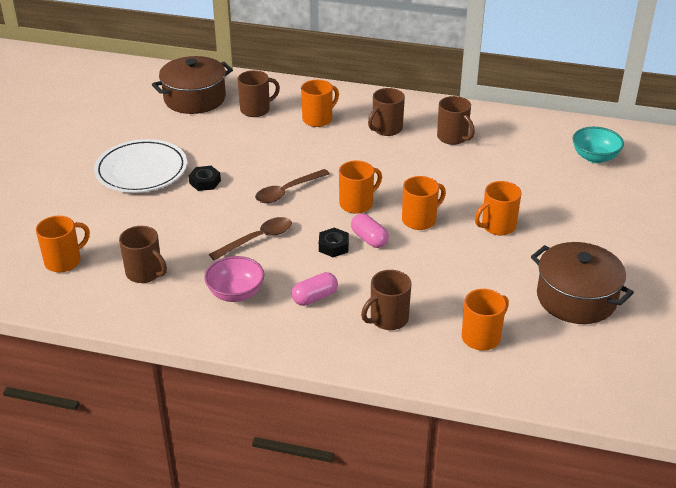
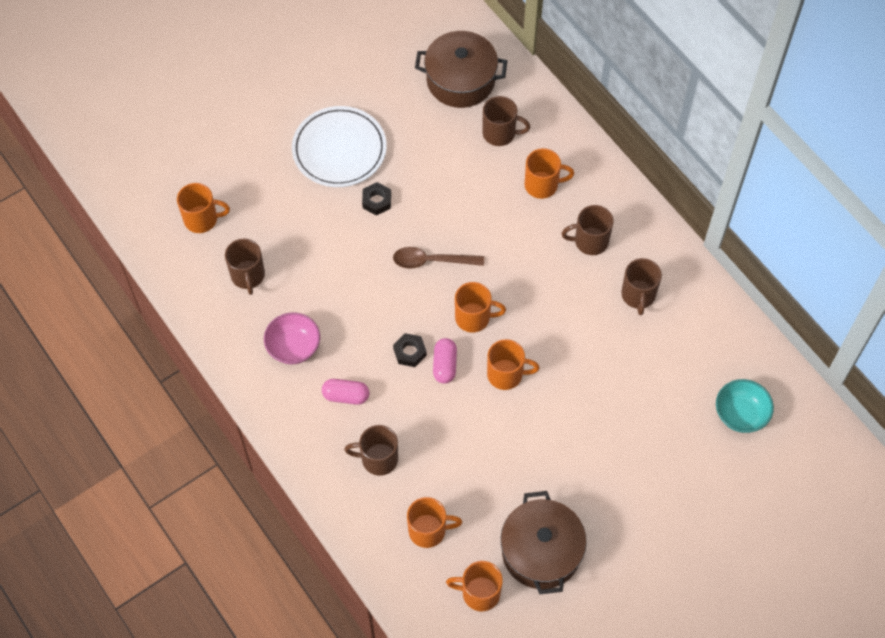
camera: 40 degrees right, 25 degrees up
(257, 239) = (359, 300): brown spoon -> none
(497, 226) = (562, 429): orange mug -> orange mug (479, 593)

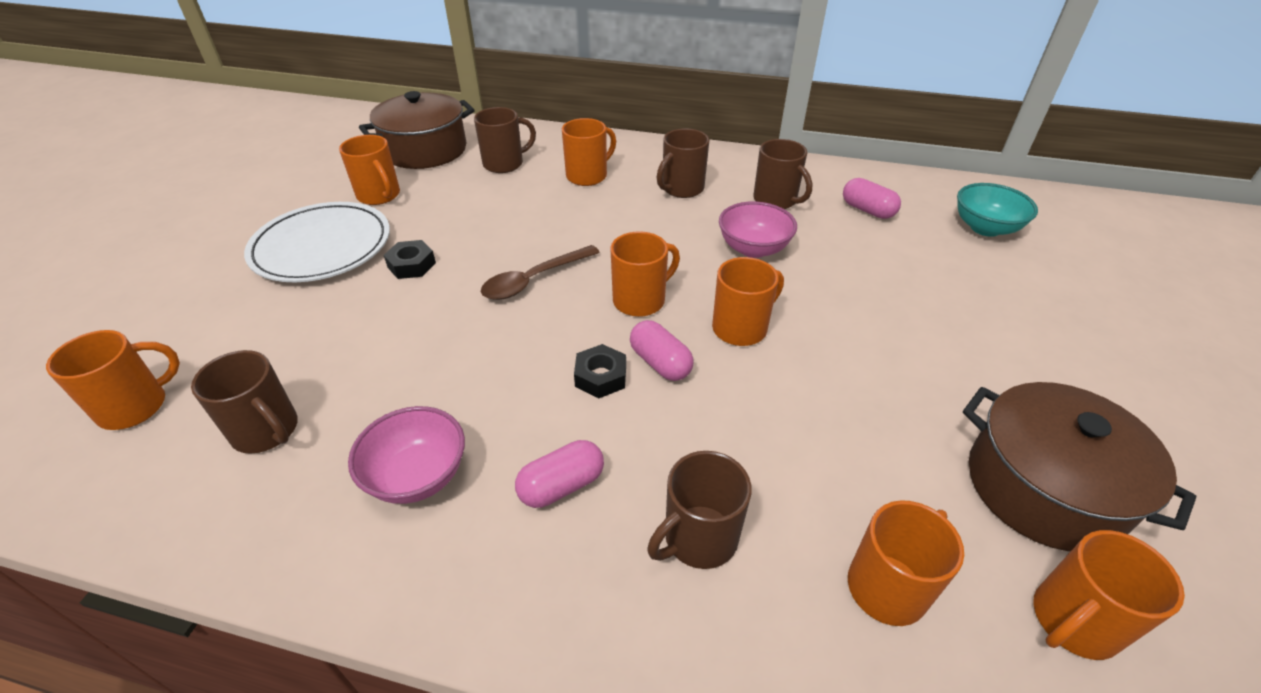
camera: 40 degrees left, 20 degrees down
(399, 117) = (379, 195): none -> orange mug
(576, 325) = (753, 248): none -> pink bowl
(686, 346) = (867, 210): none -> pink capsule

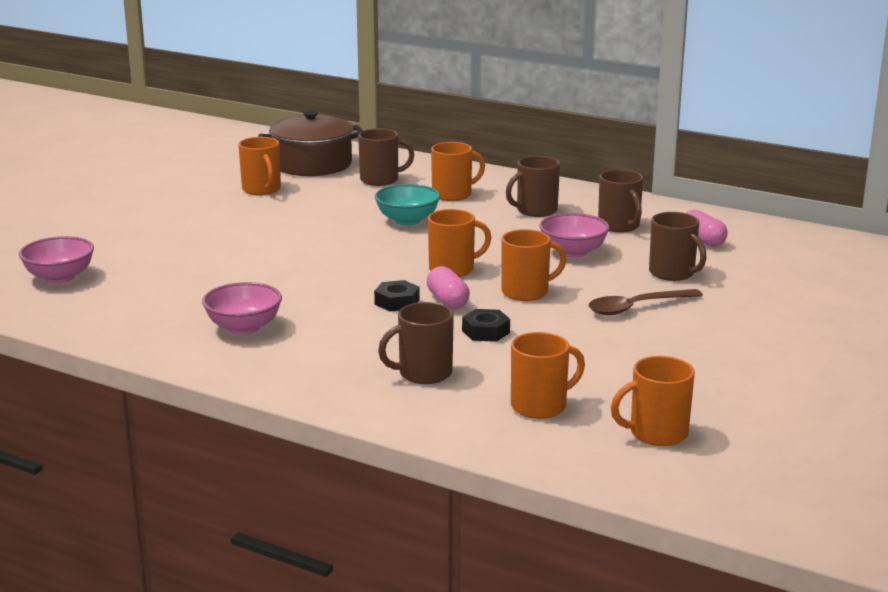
camera: 15 degrees right, 20 degrees down
(135, 406) = (60, 277): orange mug -> pink bowl
(266, 431) = (146, 298): brown mug -> brown mug (673, 273)
(322, 247) = (206, 215): white plate -> none
(411, 265) = (275, 232): black nut -> black nut (485, 332)
(534, 280) = (371, 250): brown spoon -> brown spoon (637, 307)
(561, 486) = (341, 343): pink capsule -> none
(985, 228) = (807, 262): turquoise bowl -> turquoise bowl (407, 220)
(1044, 487) = (698, 387): brown pot -> none

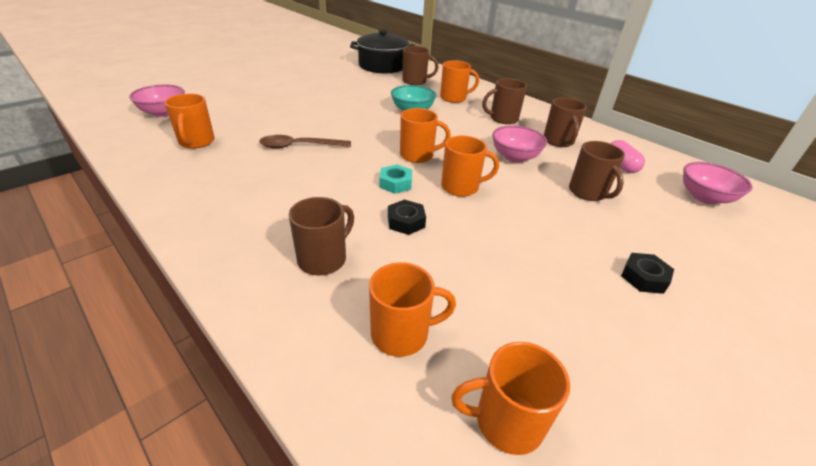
camera: 15 degrees right, 15 degrees up
(244, 327) = (231, 177): pink bowl -> pink bowl (704, 197)
(262, 190) = (340, 76): orange mug -> orange mug (196, 142)
(312, 164) = (382, 66): brown pot -> black pot
(397, 302) = (357, 176): black nut -> black nut (644, 278)
(423, 374) = (323, 259): brown mug -> brown mug turned 135 degrees clockwise
(447, 301) = (395, 183): pink capsule -> turquoise nut
(637, 307) = (546, 223): brown spoon -> brown spoon (299, 146)

